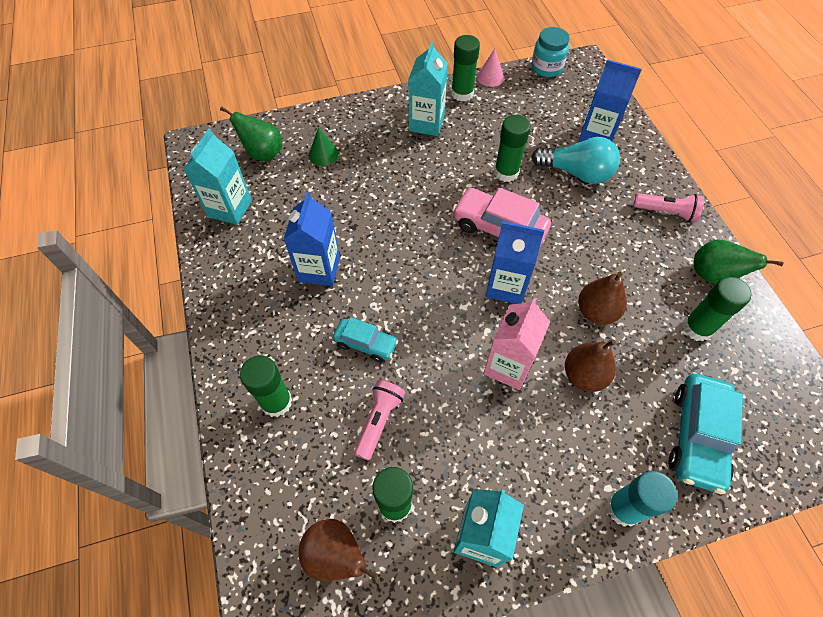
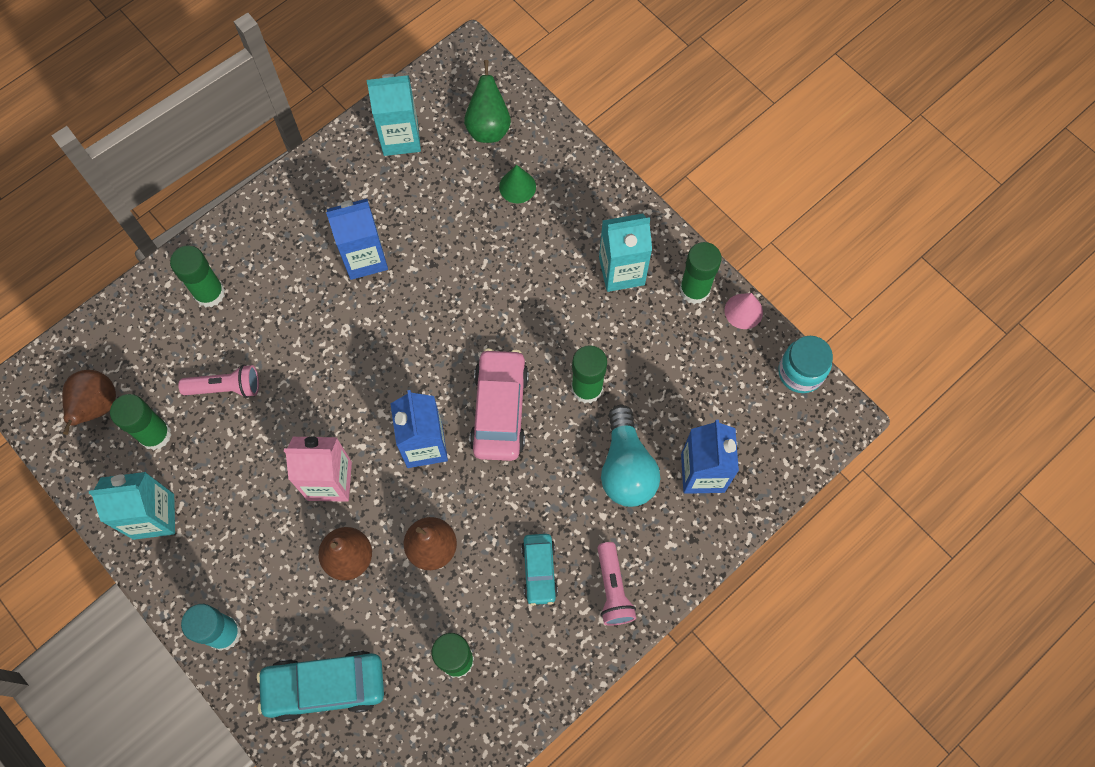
camera: 65 degrees right, 10 degrees up
(366, 343) = (299, 340): turquoise car -> turquoise car (539, 571)
(713, 275) = (540, 664): green pear -> none

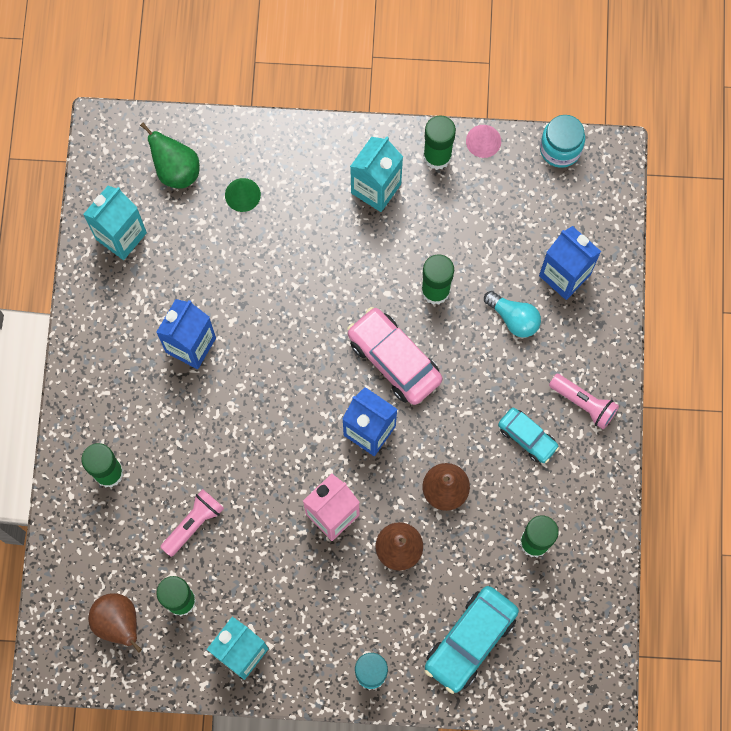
camera: 45 degrees left, 5 degrees up
(626, 467) = (513, 318): turquoise light bulb -> turquoise light bulb, size x0.66

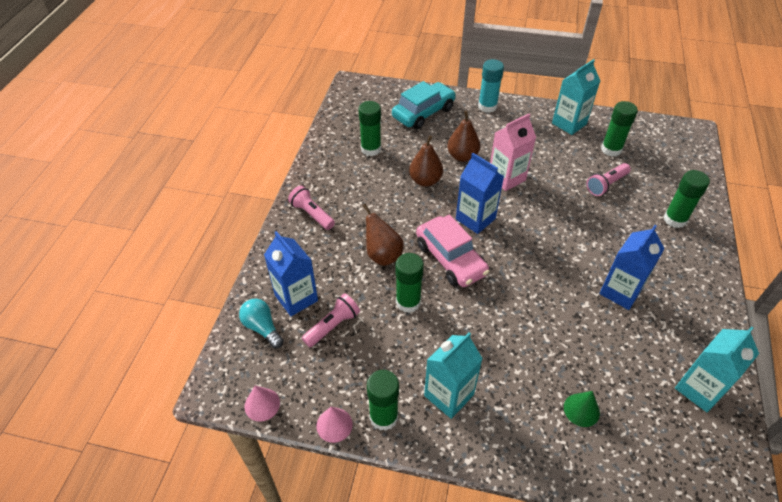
camera: 170 degrees left, 25 degrees down
(119, 623) = (652, 144): brown pear -> brown pear (383, 255)
(176, 170) = (653, 445): green pear -> none
(513, 246) = (332, 326): none -> pink flashlight
(513, 318) = (348, 273): turquoise light bulb -> turquoise light bulb (262, 328)
(527, 437) = (359, 201): turquoise car -> none
(560, 149) = (262, 404): turquoise jar -> pink cone

